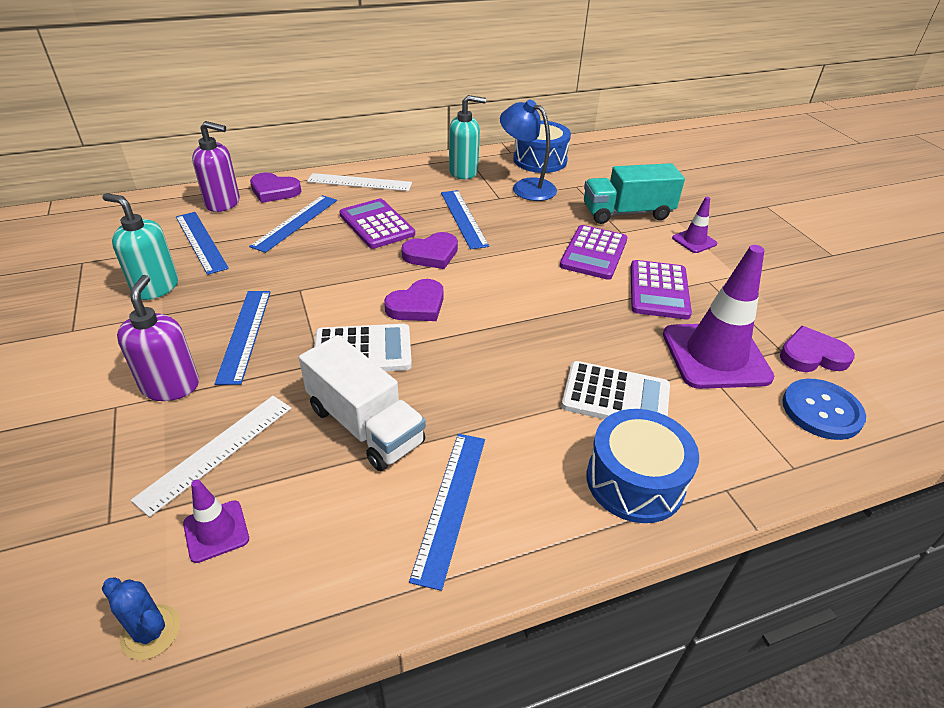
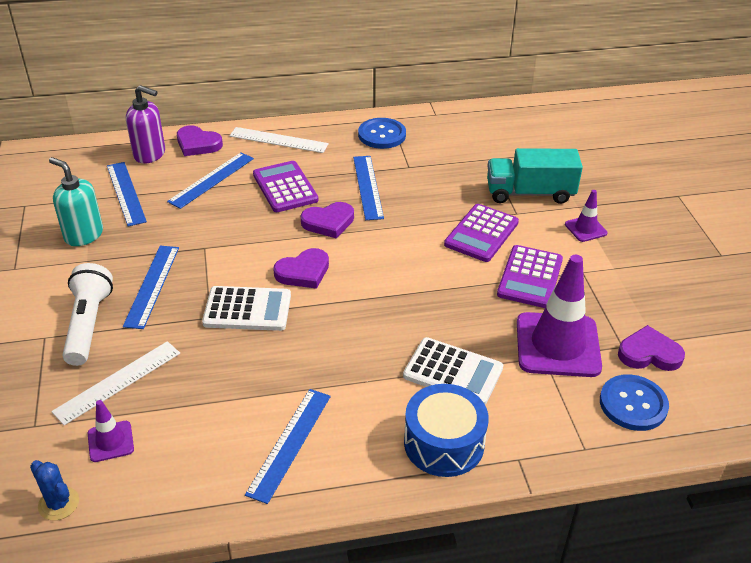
camera: 10 degrees right, 0 degrees up
(171, 386) = (88, 325): purple soap dispenser -> white flashlight
(365, 425) = (236, 374): white truck -> none
(464, 172) = (382, 135): turquoise soap dispenser -> blue button
(526, 187) = (439, 156): blue lamp -> none
(540, 160) = (462, 126): blue drum -> none

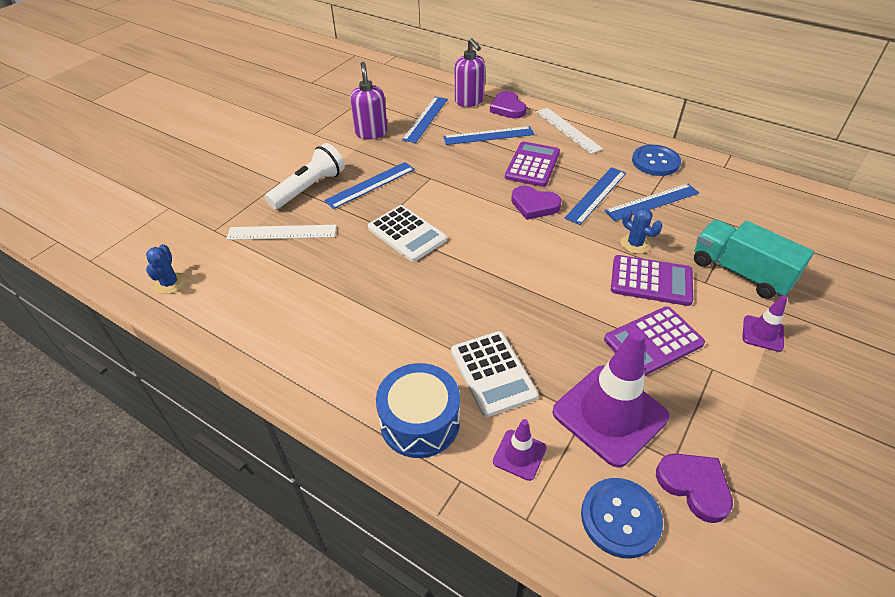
camera: 45 degrees right, 5 degrees up
(83, 235) = (371, 133): turquoise soap dispenser -> purple soap dispenser
(110, 441) = (235, 266): purple traffic cone -> purple traffic cone (519, 455)
(290, 443) = (323, 341): blue ruler -> blue ruler (652, 202)
(303, 272) = (474, 230): purple heart -> none
(440, 211) = (635, 244): none -> blue cactus
(481, 234) = (651, 281): purple calculator -> purple calculator turned 150 degrees counterclockwise

